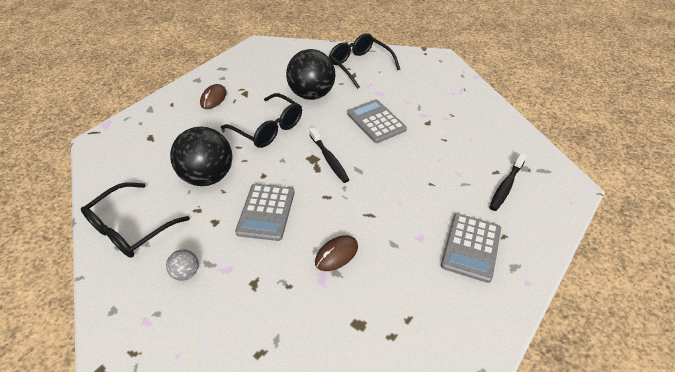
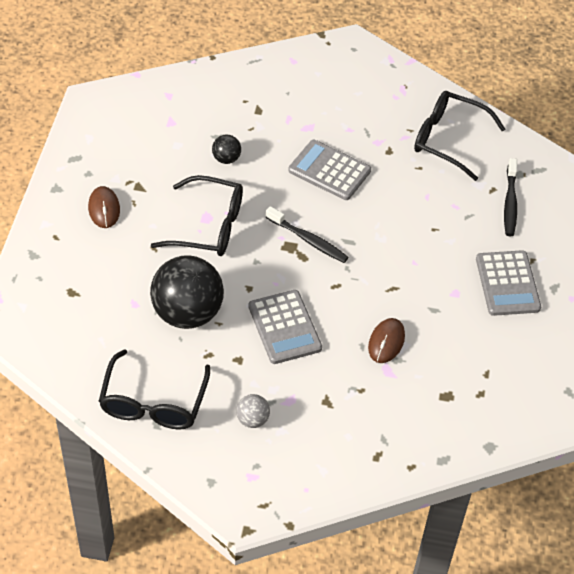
camera: 30 degrees left, 5 degrees up
(311, 94) = (226, 159): black ball -> black ball, size x0.44
(359, 65) = (256, 91): black glasses -> black glasses (448, 139)

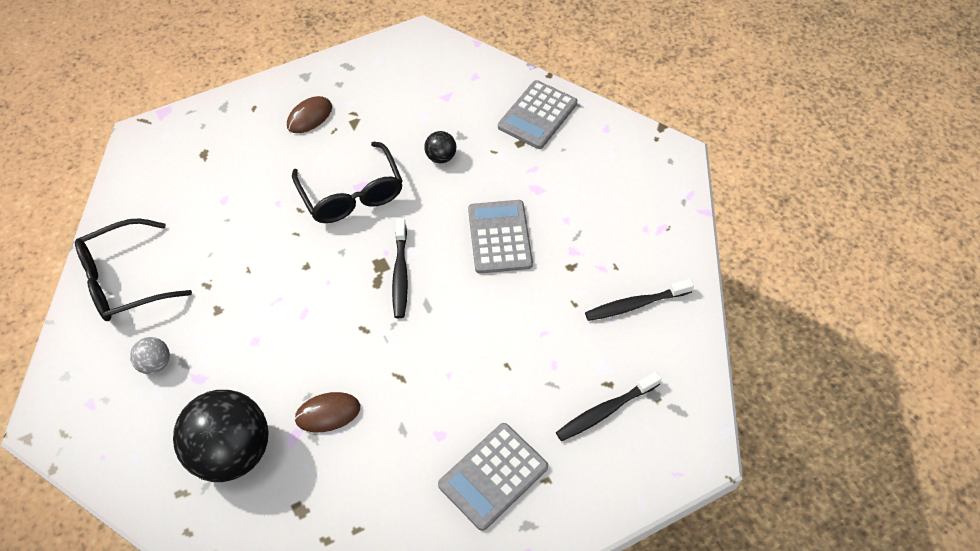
camera: 55 degrees right, 5 degrees up
(187, 313) = (241, 241): black ball -> black ball (232, 451)
(284, 327) = (281, 321): grey calculator -> grey calculator (537, 115)
(448, 139) = (635, 304): black glasses -> black toothbrush

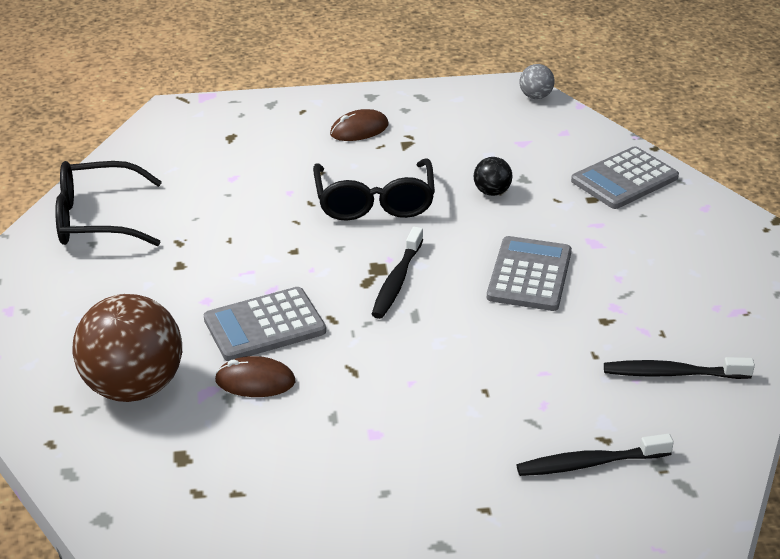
camera: 20 degrees right, 20 degrees down
(155, 363) = (92, 293): grey ball -> grey ball (535, 96)
(232, 451) = (134, 387): black ball -> brown ball
(493, 476) = (421, 487): grey calculator -> grey calculator (264, 325)

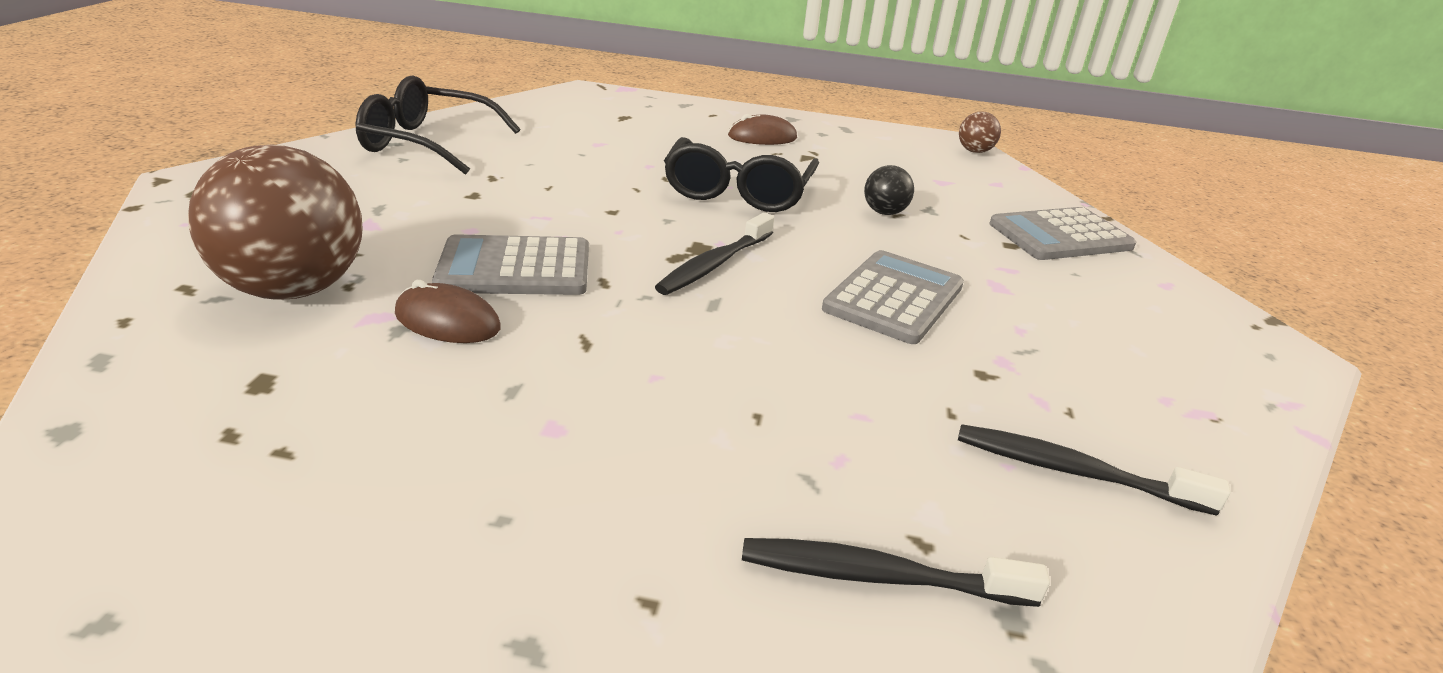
camera: 15 degrees right, 5 degrees down
(535, 96) = (974, 151): grey ball -> brown ball

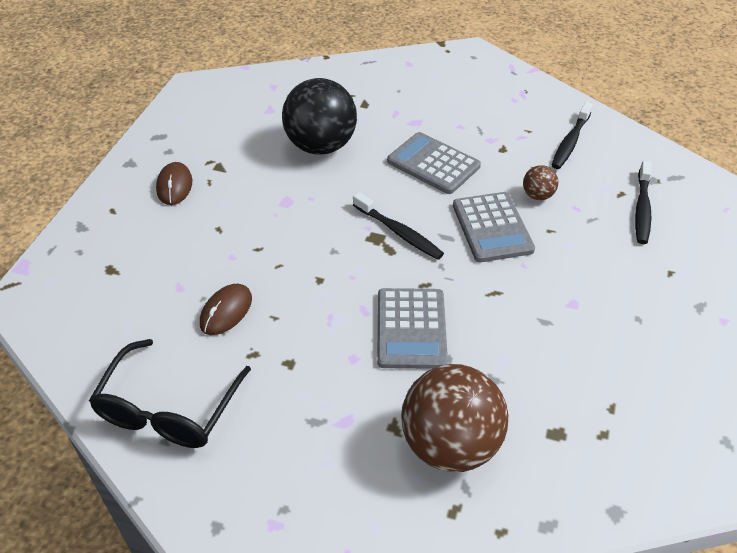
camera: 80 degrees left, 15 degrees up
(447, 321) = (481, 356): brown mouse -> brown mouse (226, 311)
(738, 192) = (287, 211): black glasses -> none
(884, 212) = (321, 146): black ball -> black ball, size x2.26
(974, 151) = (214, 81): brown ball -> brown ball (537, 195)
(1060, 236) = (352, 82): grey calculator -> grey calculator (492, 227)

